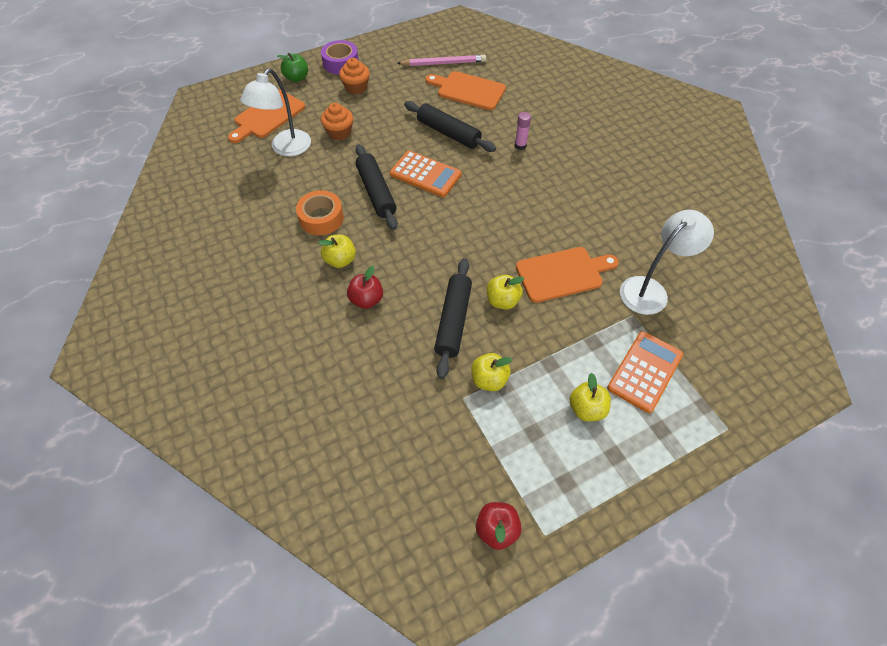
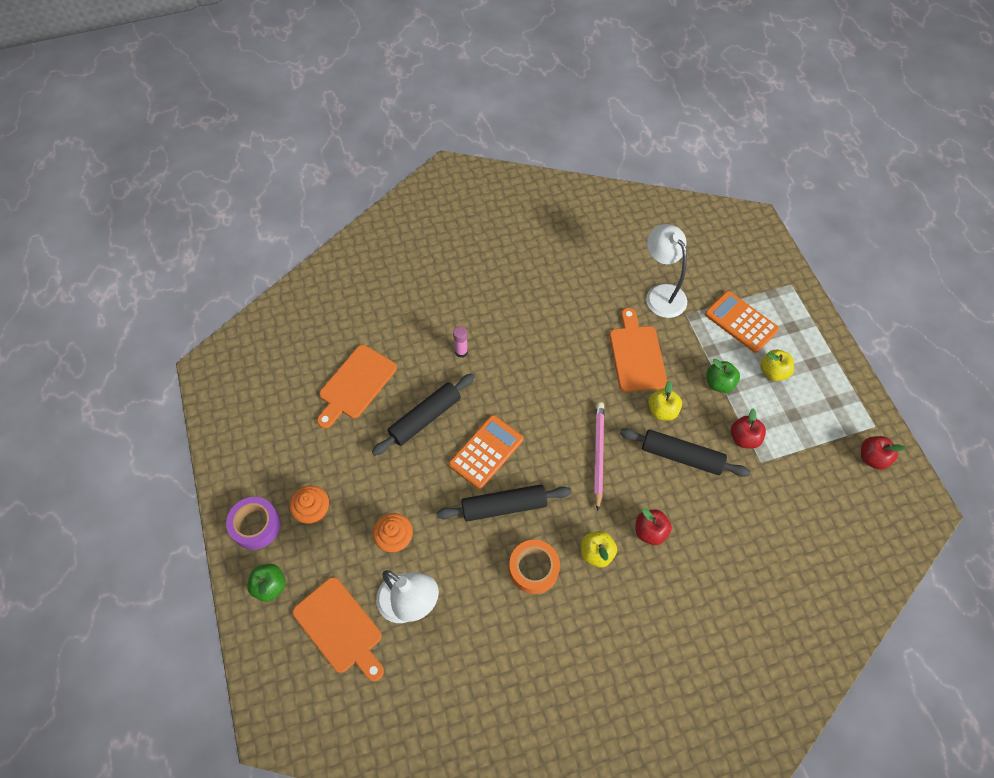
camera: 80 degrees left, 5 degrees up
(443, 63) = (296, 402): pink pencil -> pink pencil (598, 454)
(489, 379) = (744, 438): yellow apple -> red apple
(552, 352) = (719, 383): none -> green apple

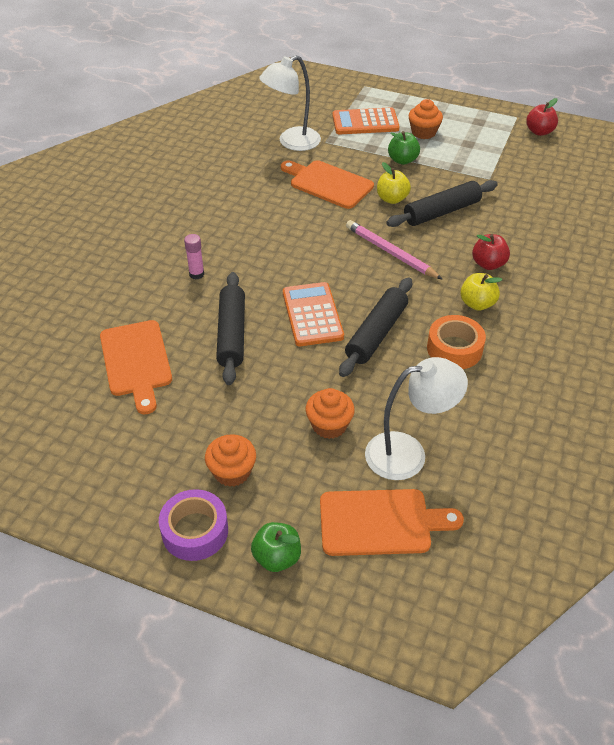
camera: 50 degrees left, 15 degrees down
(661, 293) = (292, 142): white lamp -> white lamp turned 45 degrees counterclockwise
(744, 438) = (461, 175): red apple -> none
(773, 372) = (423, 132): yellow apple -> orange cupcake

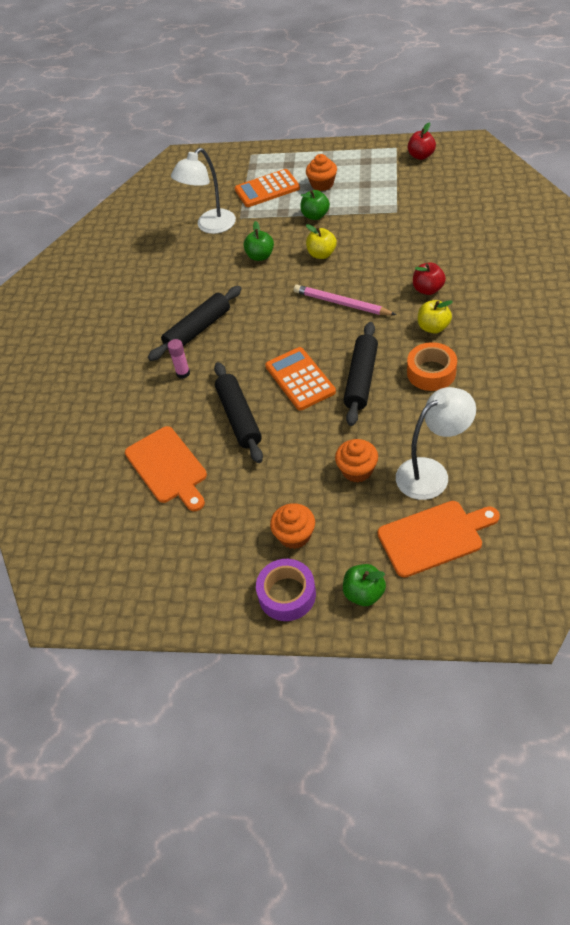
camera: 10 degrees left, 5 degrees up
(328, 184) = (260, 256): orange cutting board -> green apple
(441, 212) = (369, 254): black rolling pin -> black rolling pin (198, 330)

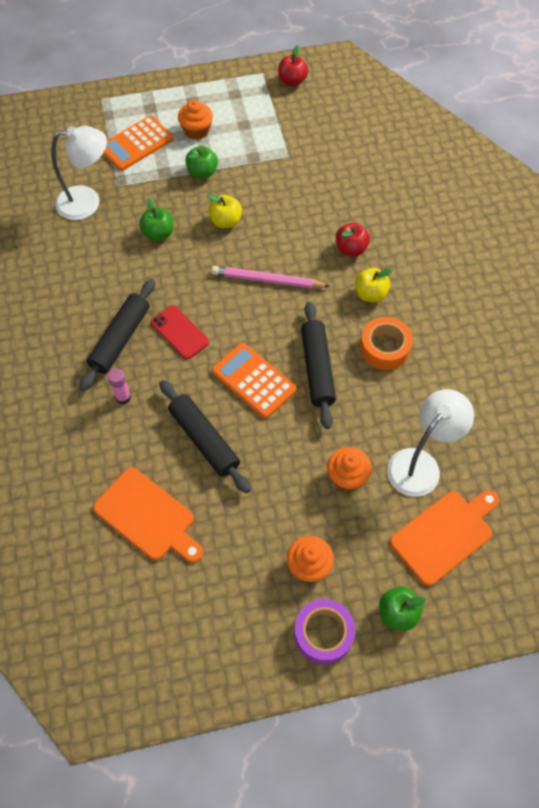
camera: 25 degrees left, 10 degrees up
(210, 226) = (87, 202): white lamp -> white lamp turned 120 degrees counterclockwise
(249, 332) = (179, 332): none -> red phone

